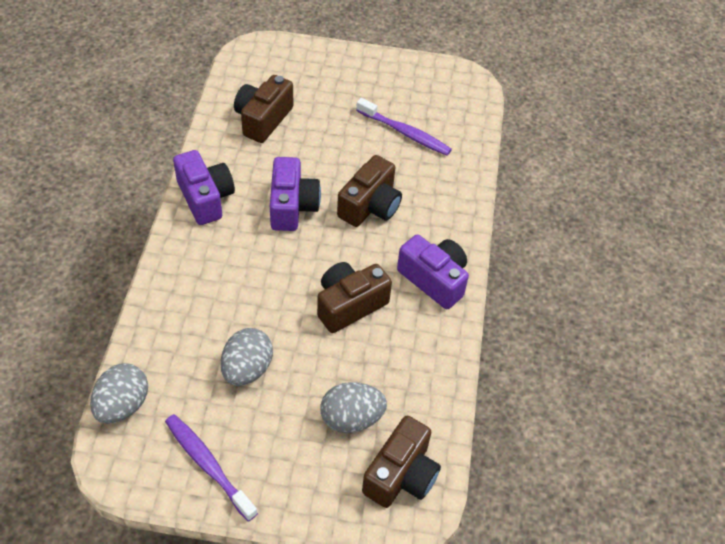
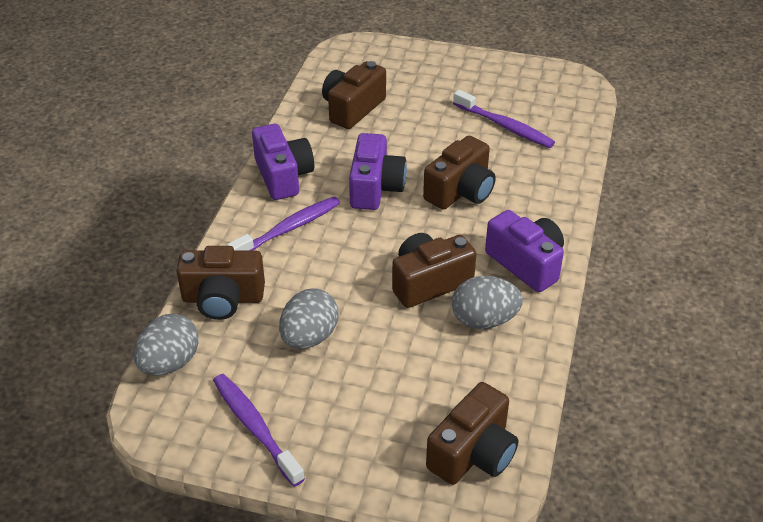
camera: 10 degrees right, 10 degrees down
(164, 334) = (223, 298): none -> brown camera
(216, 256) = (288, 229): none -> purple toothbrush
(351, 418) = (421, 392): grey egg -> grey egg (484, 320)

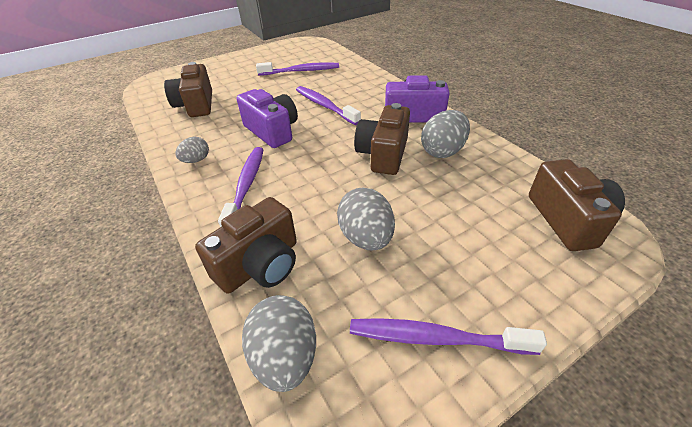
camera: 45 degrees left, 0 degrees up
(283, 176) = (196, 160): purple camera -> grey egg
(460, 191) = (325, 106): brown camera -> purple toothbrush

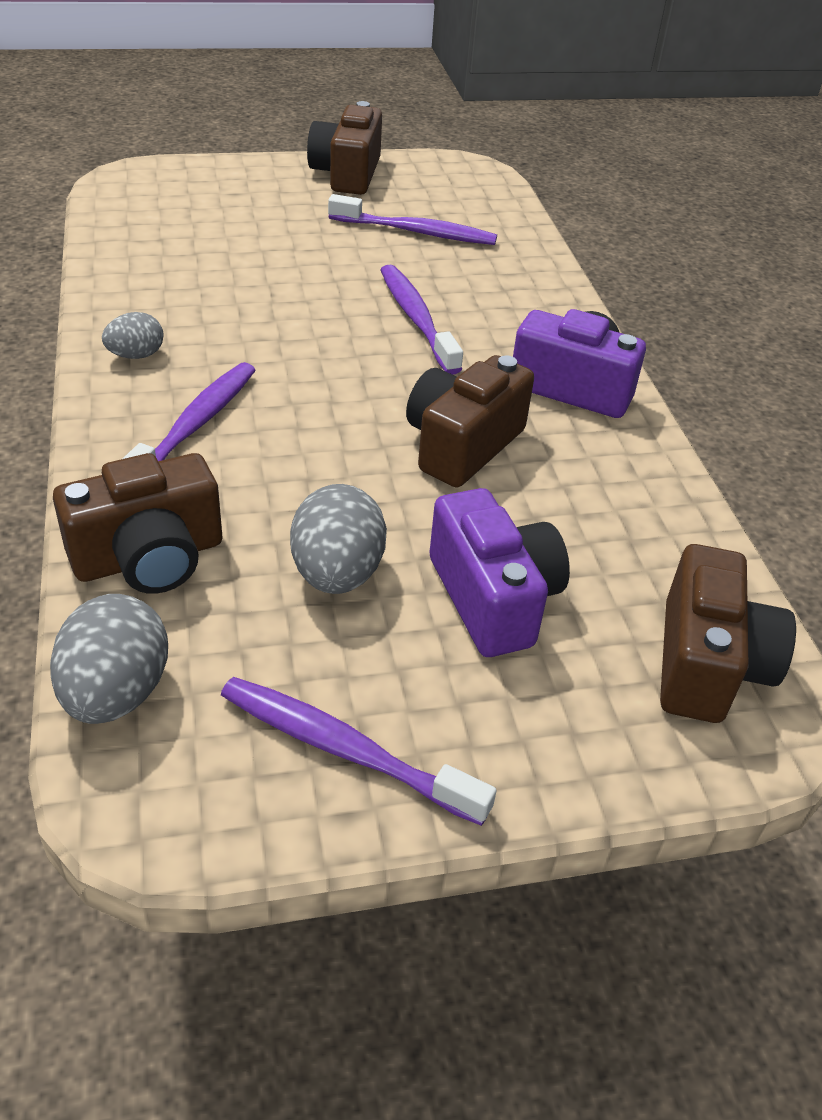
camera: 15 degrees right, 0 degrees up
(196, 105) = (186, 249): brown camera -> brown camera (347, 174)
(272, 131) = (291, 340): purple camera -> purple camera (493, 598)
(442, 151) = (576, 474): grey egg -> none

